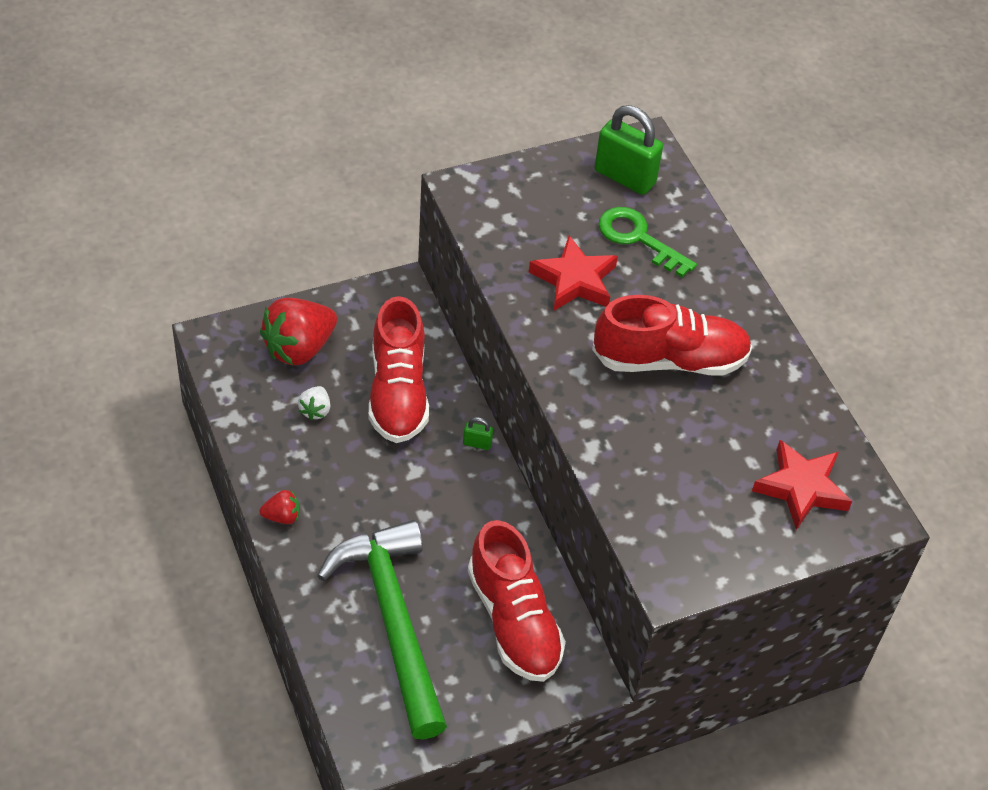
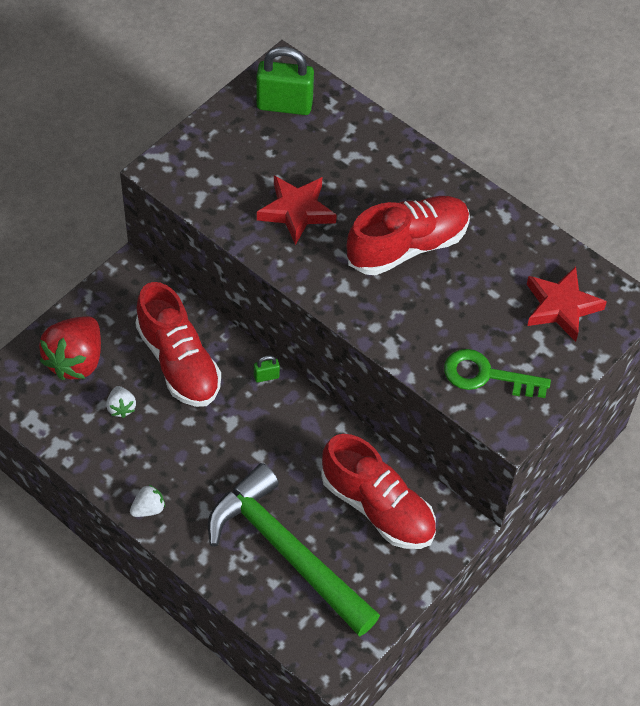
camera: 25 degrees left, 5 degrees up
(282, 516) = (148, 509): red strawberry -> white strawberry
(638, 238) = (325, 154): green key -> green key (486, 375)

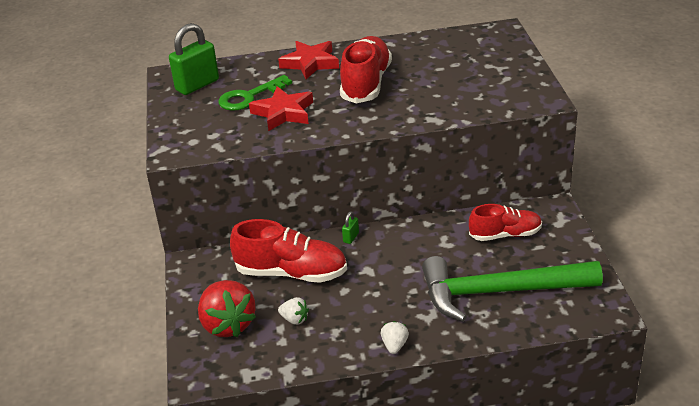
camera: 45 degrees left, 20 degrees down
(378, 507) = (505, 235): red shoe -> red shoe, size x0.66
(486, 375) = (497, 94): green key -> green key (249, 97)
(561, 307) = (477, 50): red star -> red star (310, 63)

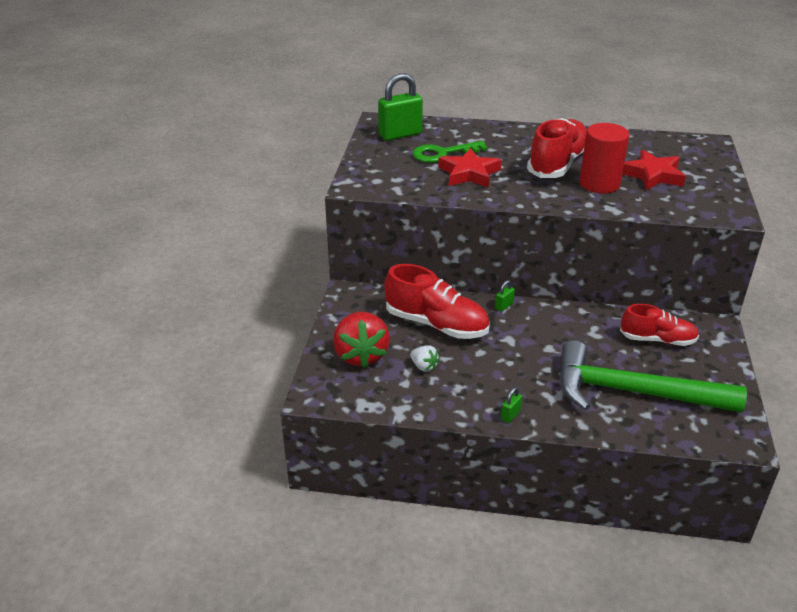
camera: 15 degrees right, 0 degrees up
(310, 63) = (511, 136): red star -> red star (653, 175)
(394, 345) = (510, 415): white strawberry -> green padlock
(413, 96) = (599, 184): none -> red cylinder

